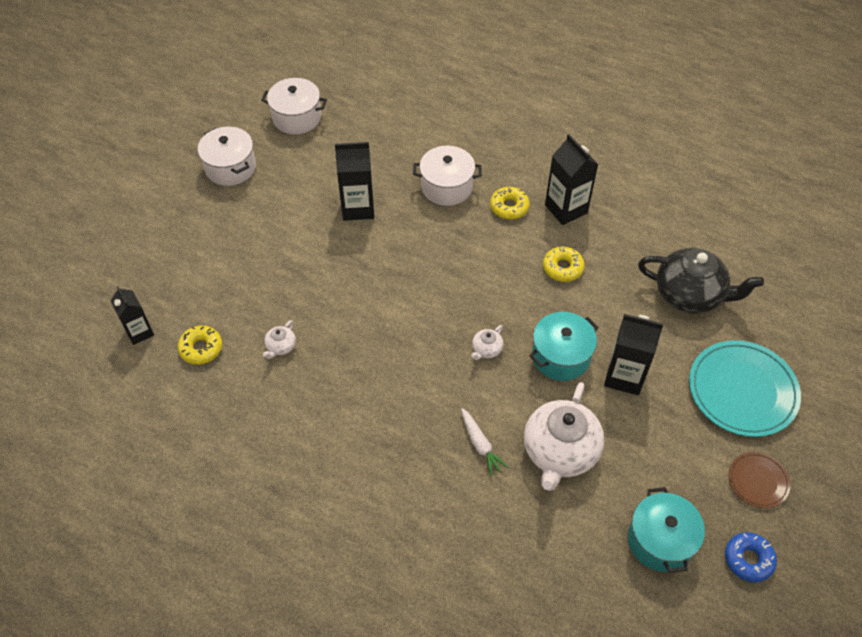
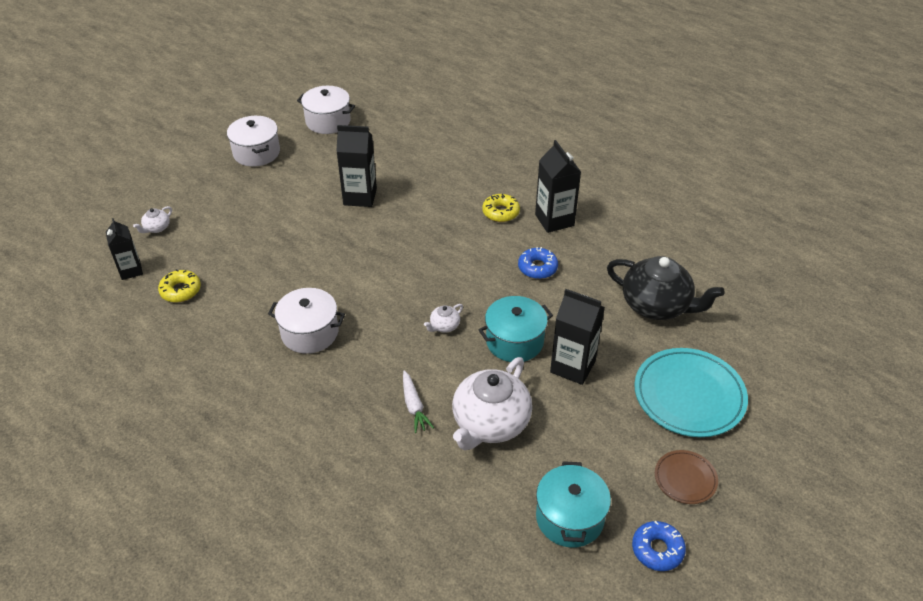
camera: 10 degrees right, 10 degrees down
(280, 347) = (253, 298): white teapot -> white teapot (156, 228)
(446, 187) = (447, 189): white pot -> white pot (310, 333)
(562, 268) = (537, 268): yellow donut -> blue donut

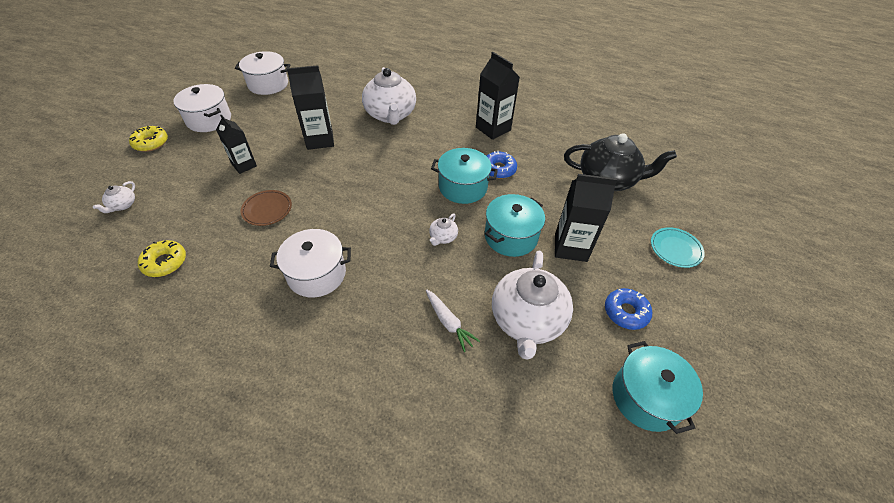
camera: 20 degrees left, 5 degrees up
(131, 270) = (102, 254): black carton -> black carton (244, 165)
(446, 182) = (390, 115): none -> white teapot
(488, 279) = (463, 187): none -> turquoise pot
(500, 212) = (447, 131): yellow donut -> yellow donut (151, 143)
(657, 549) = (737, 405): blue donut -> blue donut (625, 312)
(685, 479) = (717, 326): brown plate -> brown plate (267, 209)
(689, 395) = (675, 249): turquoise plate -> turquoise plate, size x0.52

